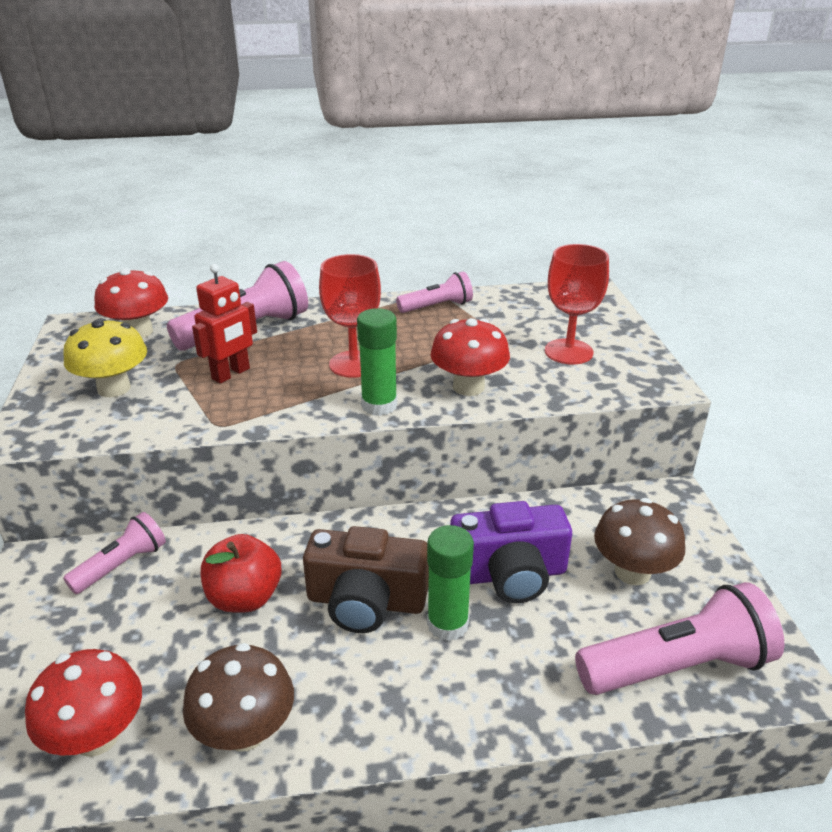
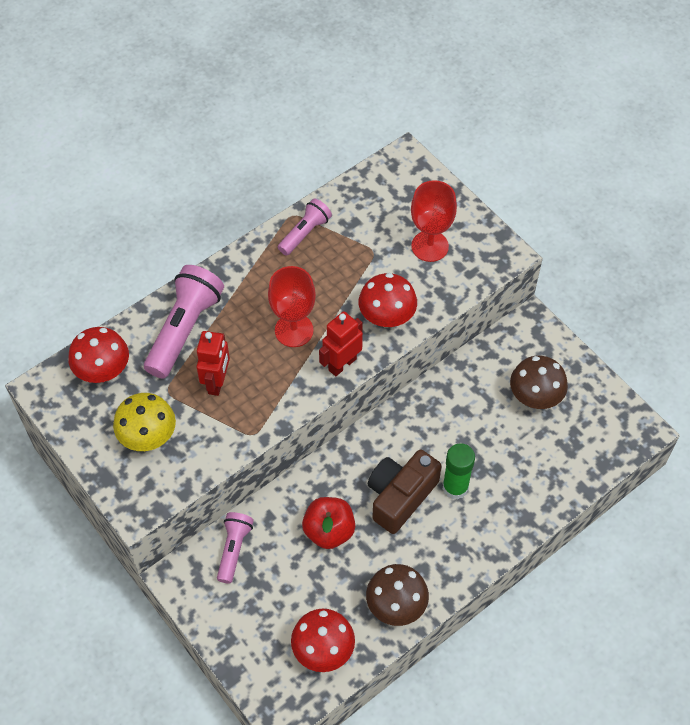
camera: 30 degrees left, 25 degrees up
(366, 601) = (400, 496): brown camera -> brown camera turned 150 degrees clockwise
(379, 405) = (342, 364): green glue stick -> red robot
(509, 574) = (468, 434): purple camera -> none
(677, 666) = (586, 451): pink flashlight -> none

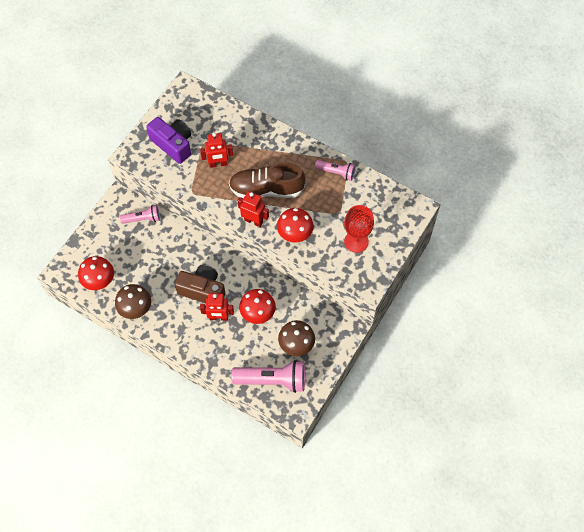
camera: 70 degrees right, 5 degrees up
(103, 371) = (205, 109): red mushroom -> red mushroom (258, 313)
(148, 437) = (173, 144): yellow mushroom -> purple camera
(184, 329) = (246, 136): pink flashlight -> pink flashlight (272, 380)
(294, 330) = (266, 189): red goblet -> brown shoe
(329, 531) = (169, 261): red apple -> none
(455, 487) = (218, 317): green glue stick -> red robot

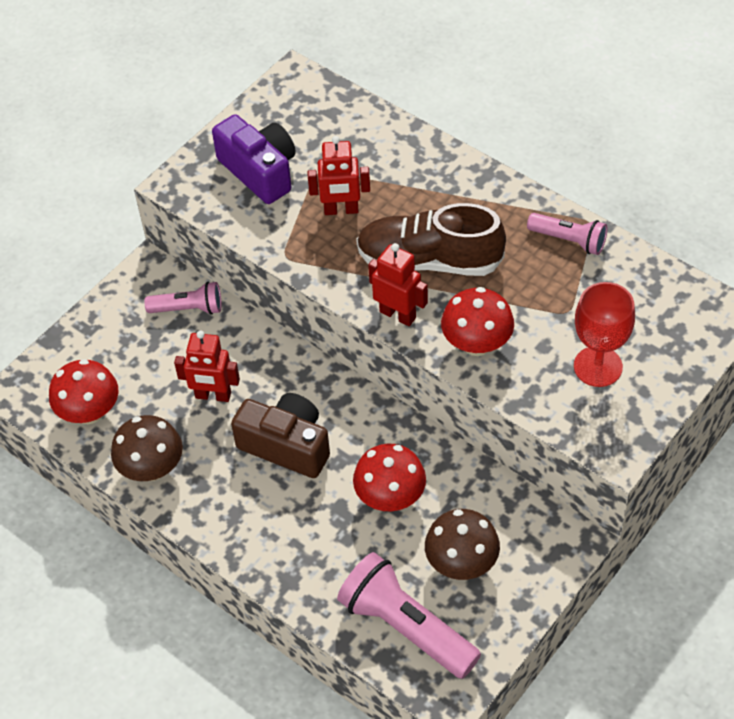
camera: 10 degrees right, 10 degrees down
(218, 317) = (312, 498): red robot -> red robot (213, 395)
(272, 380) = (406, 627): pink flashlight -> pink flashlight turned 150 degrees counterclockwise

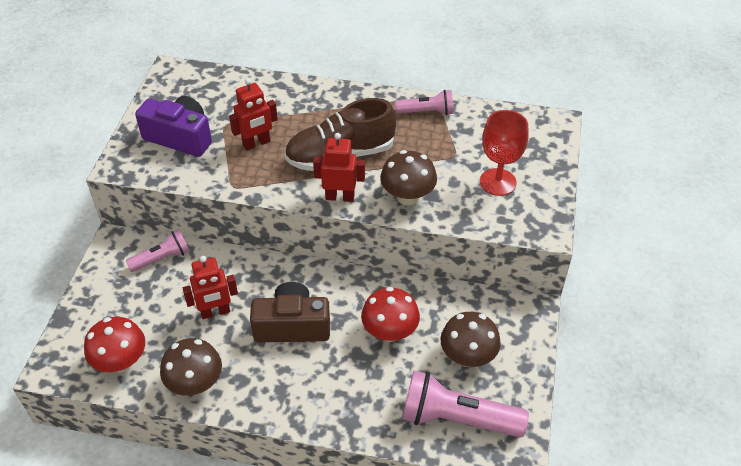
camera: 30 degrees left, 5 degrees down
(477, 344) = (407, 196): red mushroom -> brown mushroom

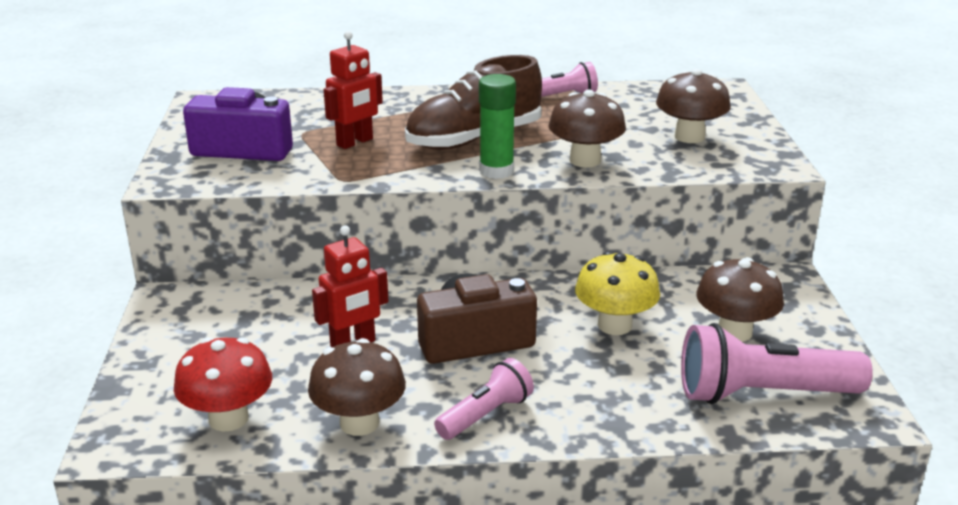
camera: 15 degrees left, 20 degrees down
(162, 258) = (246, 303): pink flashlight -> pink flashlight (485, 415)
(340, 197) = (496, 171): red robot -> green glue stick
(390, 332) = (614, 325): red mushroom -> yellow mushroom
(498, 182) = (689, 137): red goblet -> brown mushroom

